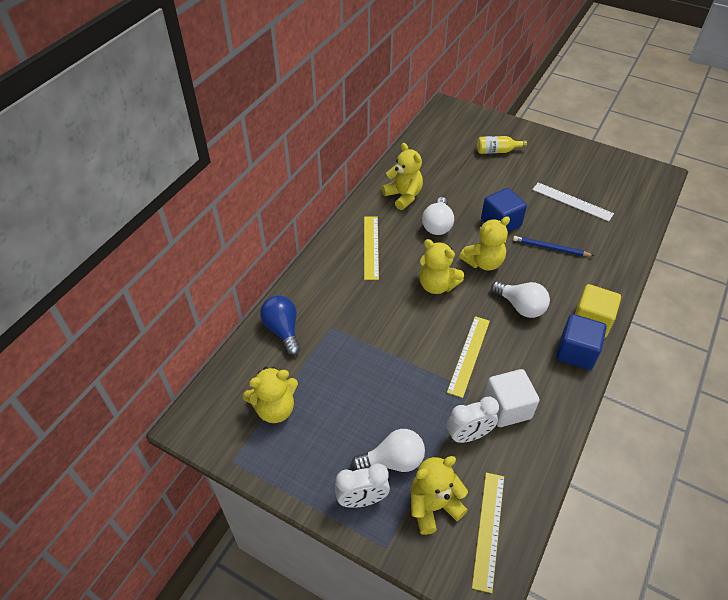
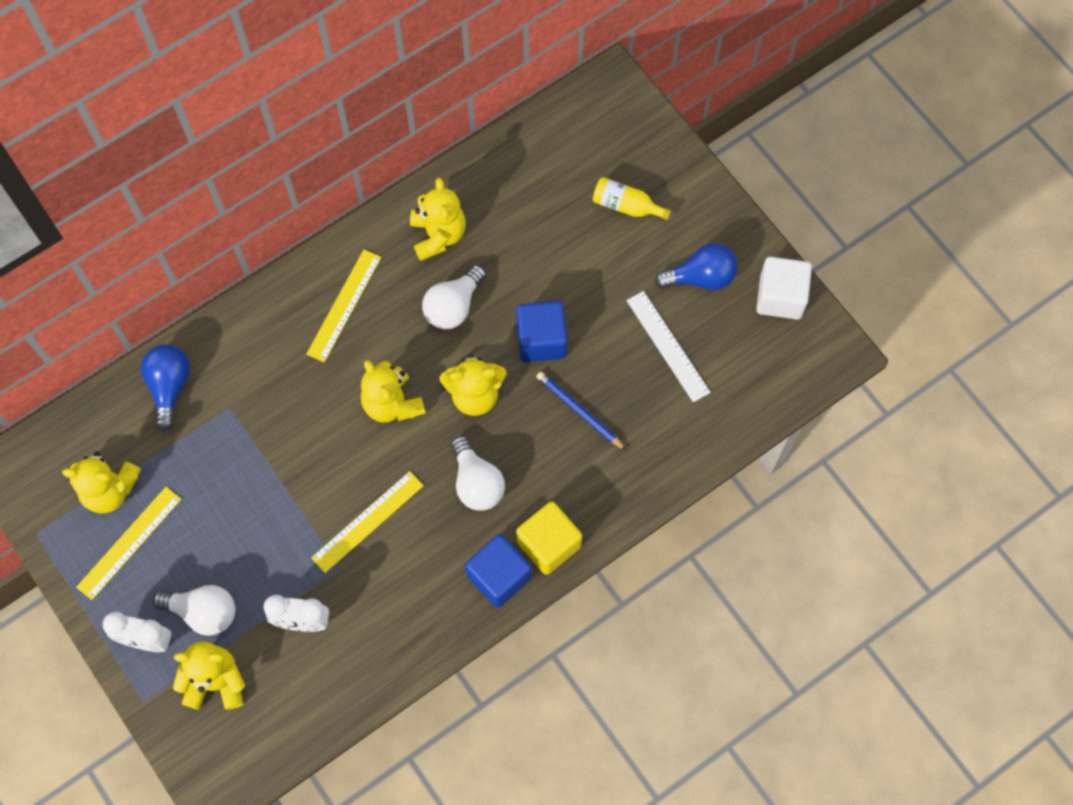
camera: 25 degrees right, 20 degrees up
(488, 529) = (256, 732): yellow ruler -> yellow ruler (129, 542)
(507, 408) = (367, 609): white cube -> white cube (780, 297)
(562, 167) = (701, 277): none -> blue light bulb

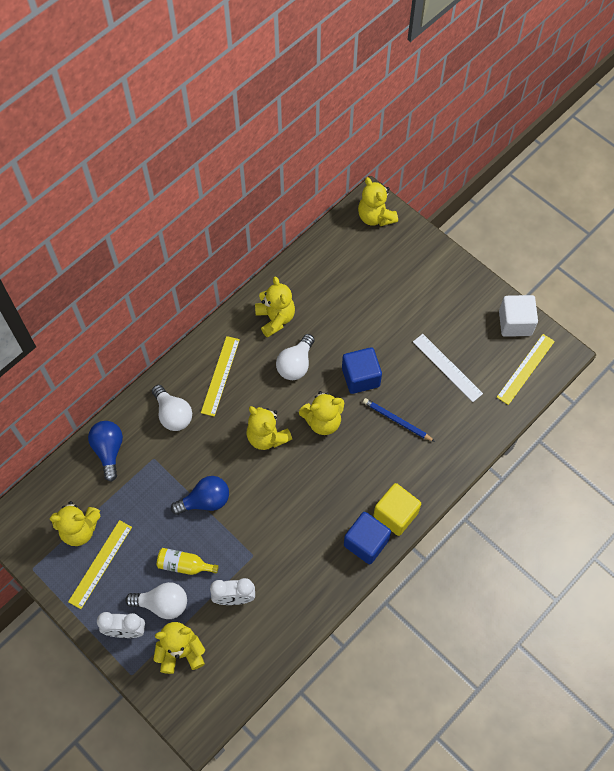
camera: 10 degrees left, 5 degrees down
(368, 522) = (266, 520): yellow ruler -> yellow ruler (526, 369)
(476, 483) = (337, 481): white light bulb -> white light bulb (173, 414)
(613, 107) = (375, 217): none -> yellow teddy bear
(626, 205) = (398, 279): yellow bottle -> yellow bottle (184, 565)
(701, 277) = (459, 318): blue light bulb -> blue light bulb (205, 501)

